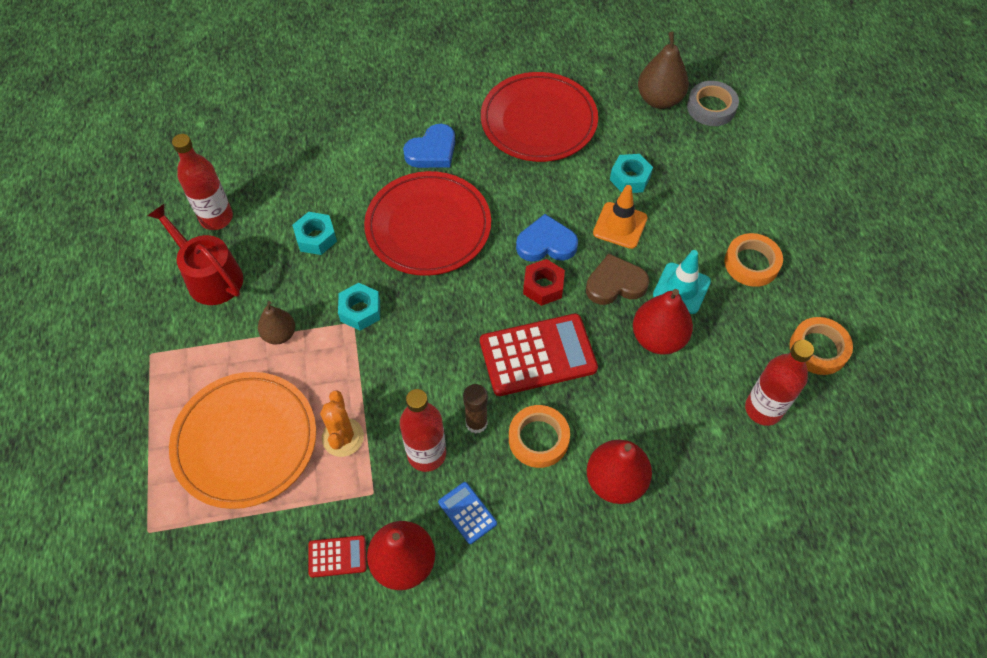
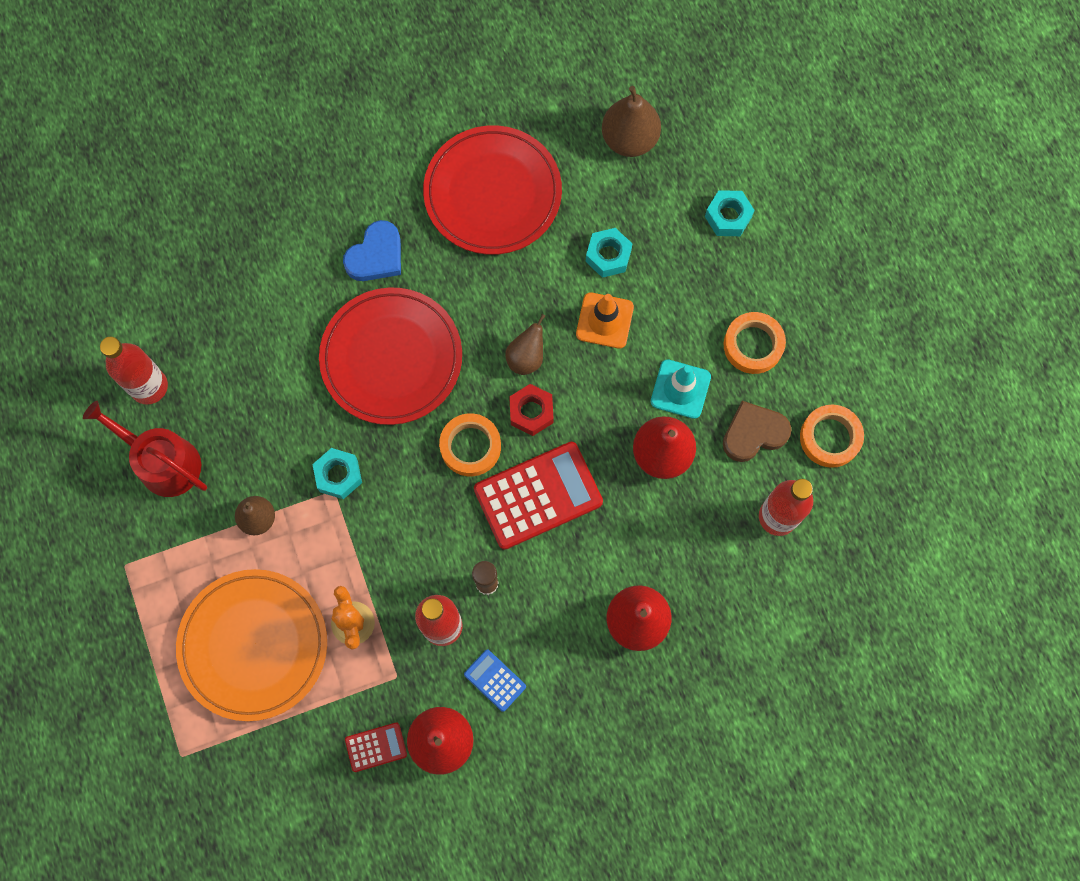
camera: 10 degrees left, 15 degrees up
(316, 238) = (268, 393): turquoise nut -> turquoise nut (728, 217)
(538, 439) = (553, 589): orange tape -> orange tape (470, 446)
(546, 243) = (526, 357): blue heart -> brown pear
(615, 284) = (608, 395): brown heart -> brown heart (753, 433)
(711, 107) = (691, 141): grey tape -> none

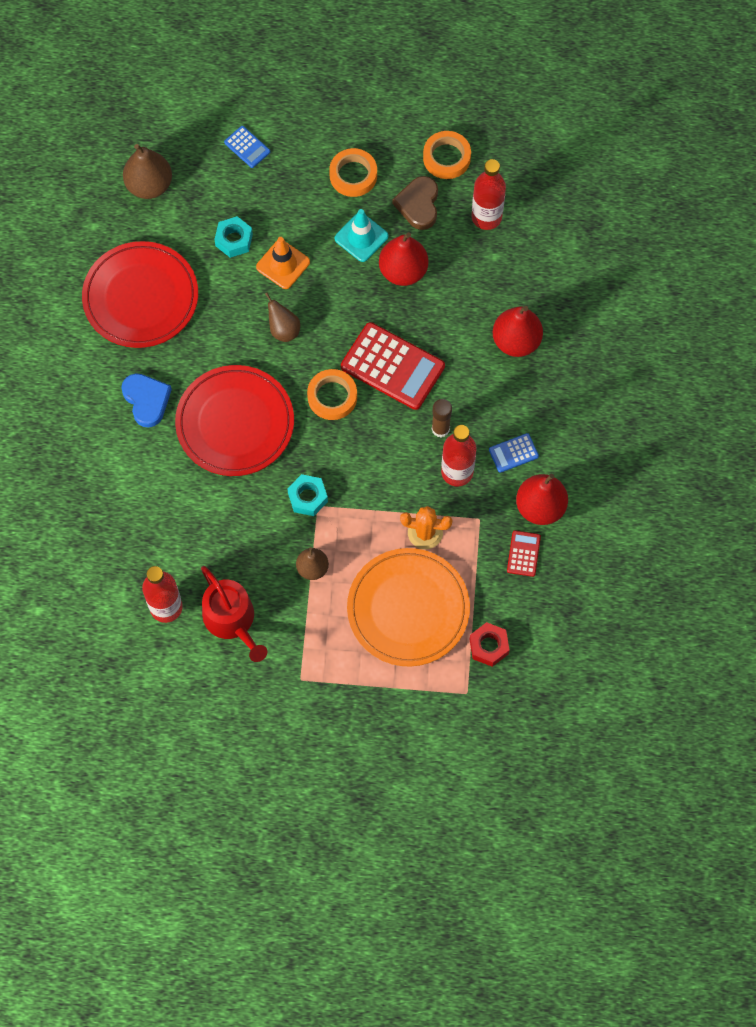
camera: 65 degrees left, 5 degrees down
(162, 461) = (232, 620): red watering can -> red watering can turned 90 degrees counterclockwise
(531, 412) = (327, 344): red nut -> red nut (488, 646)
(538, 496) = (392, 366): red calculator -> red calculator turned 120 degrees clockwise
(728, 217) = (247, 147): turquoise nut -> blue calculator

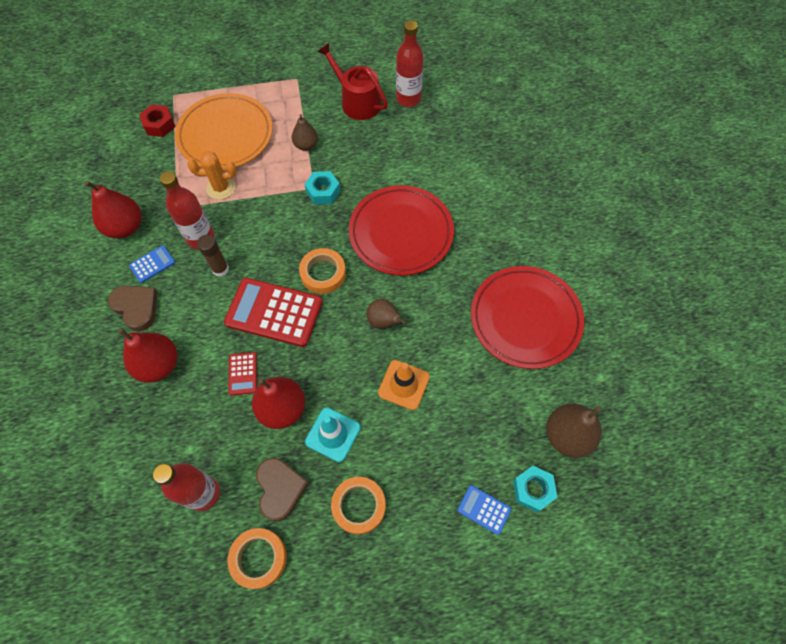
camera: 165 degrees right, 5 degrees down
(146, 400) = (482, 233): blue heart -> none
(234, 240) = (460, 398): turquoise nut -> turquoise nut (533, 490)
(523, 553) = (137, 190): red calculator -> red calculator (243, 374)
(534, 407) = (136, 307): none -> brown heart

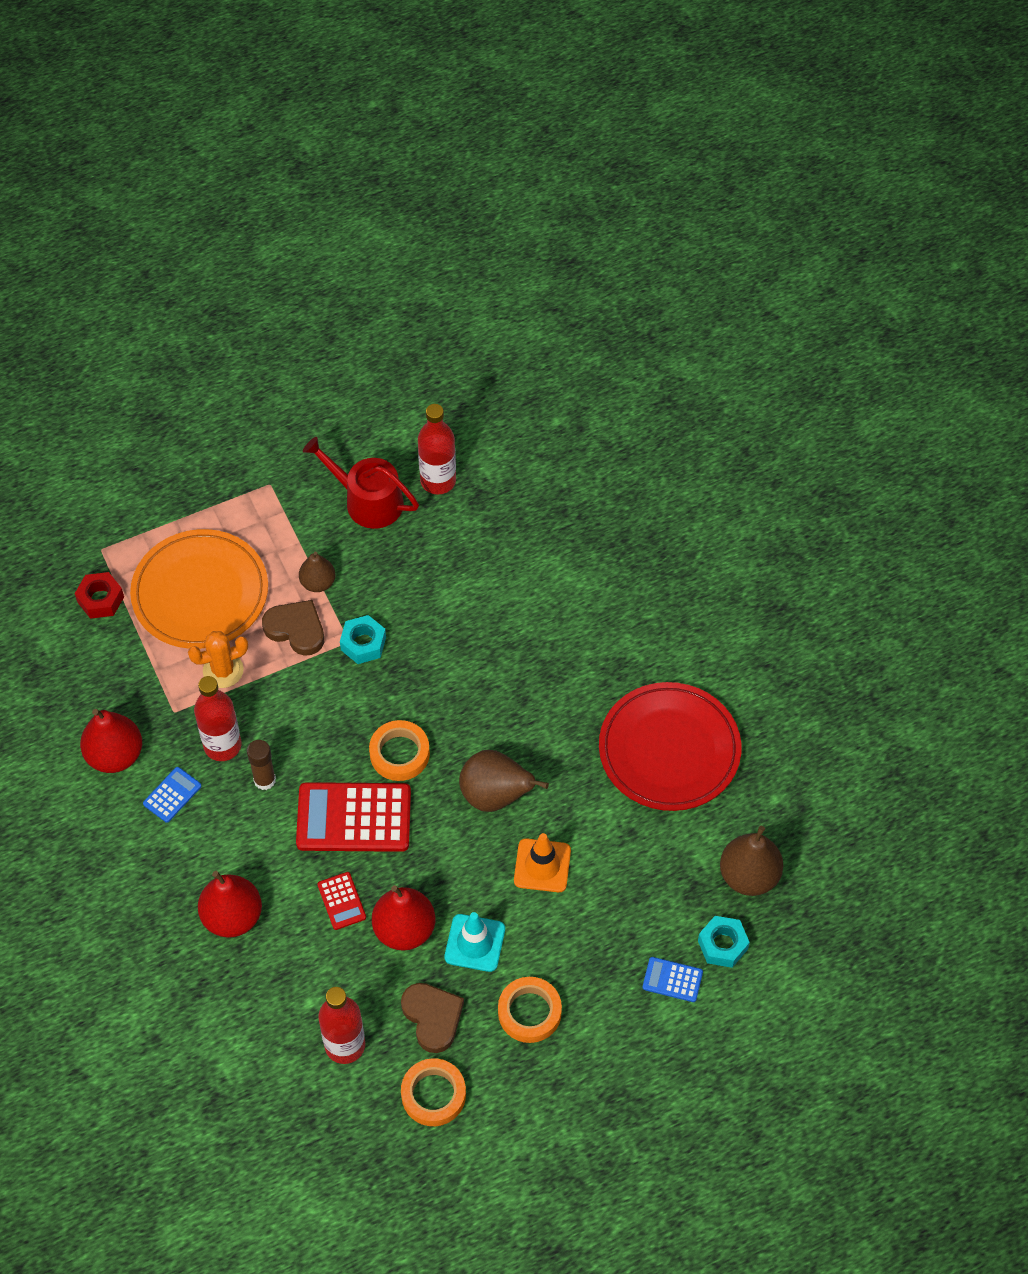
camera: 15 degrees left, 5 degrees down
(136, 307) = (175, 854): brown heart -> brown heart (296, 629)
(383, 321) = (495, 796): brown pear -> brown pear, size x1.60
(401, 233) = (483, 676): red plate -> none

